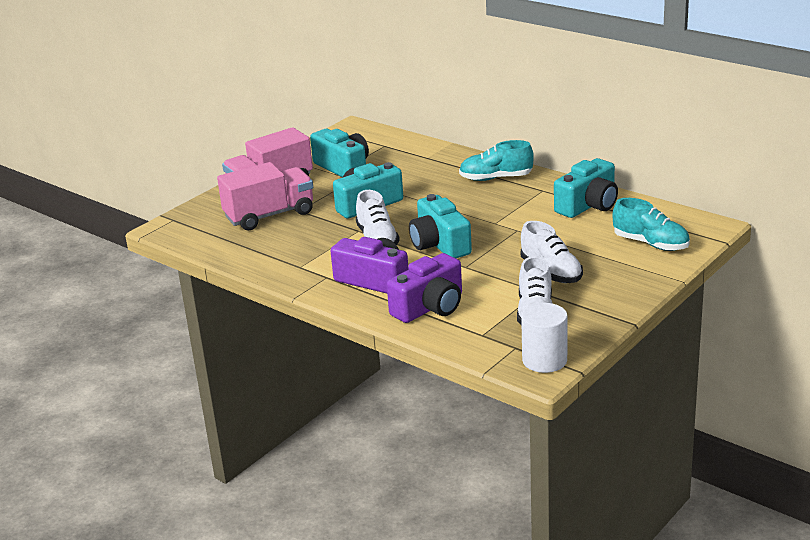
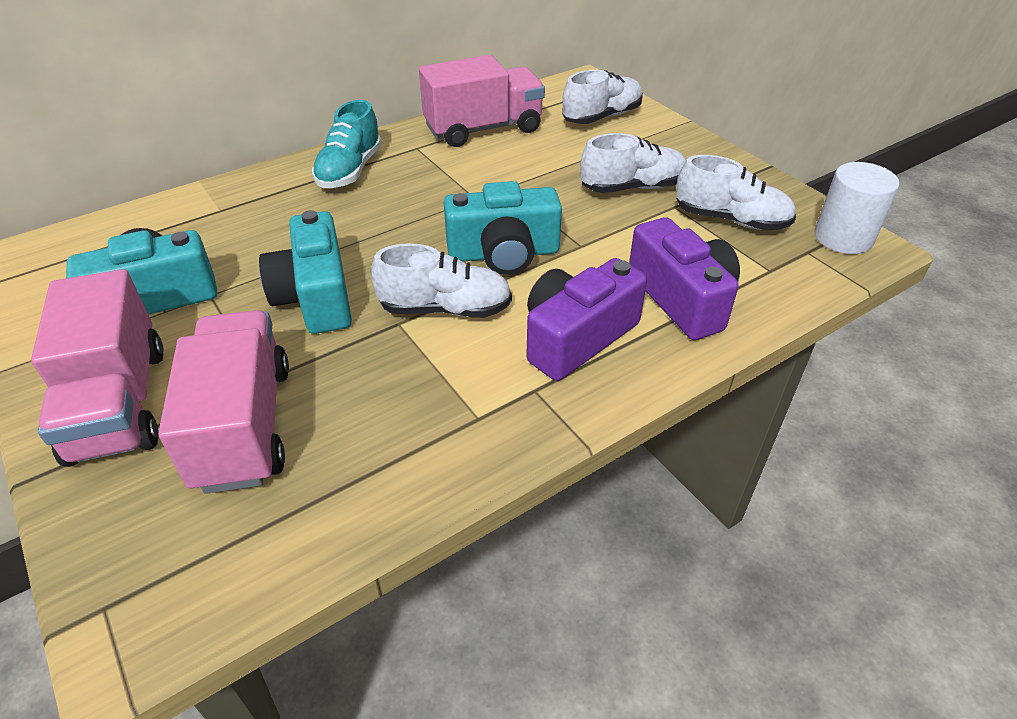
camera: 75 degrees left, 15 degrees up
(588, 205) = (483, 129): turquoise camera -> pink truck
(650, 244) = (602, 117): turquoise shoe -> white shoe

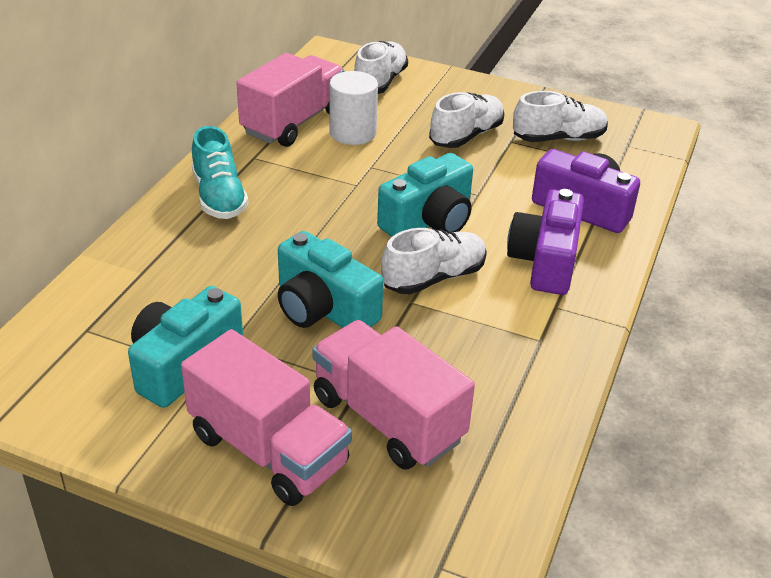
camera: 35 degrees left, 5 degrees down
(843, 237) = (639, 127): white cylinder -> white cylinder (353, 133)

